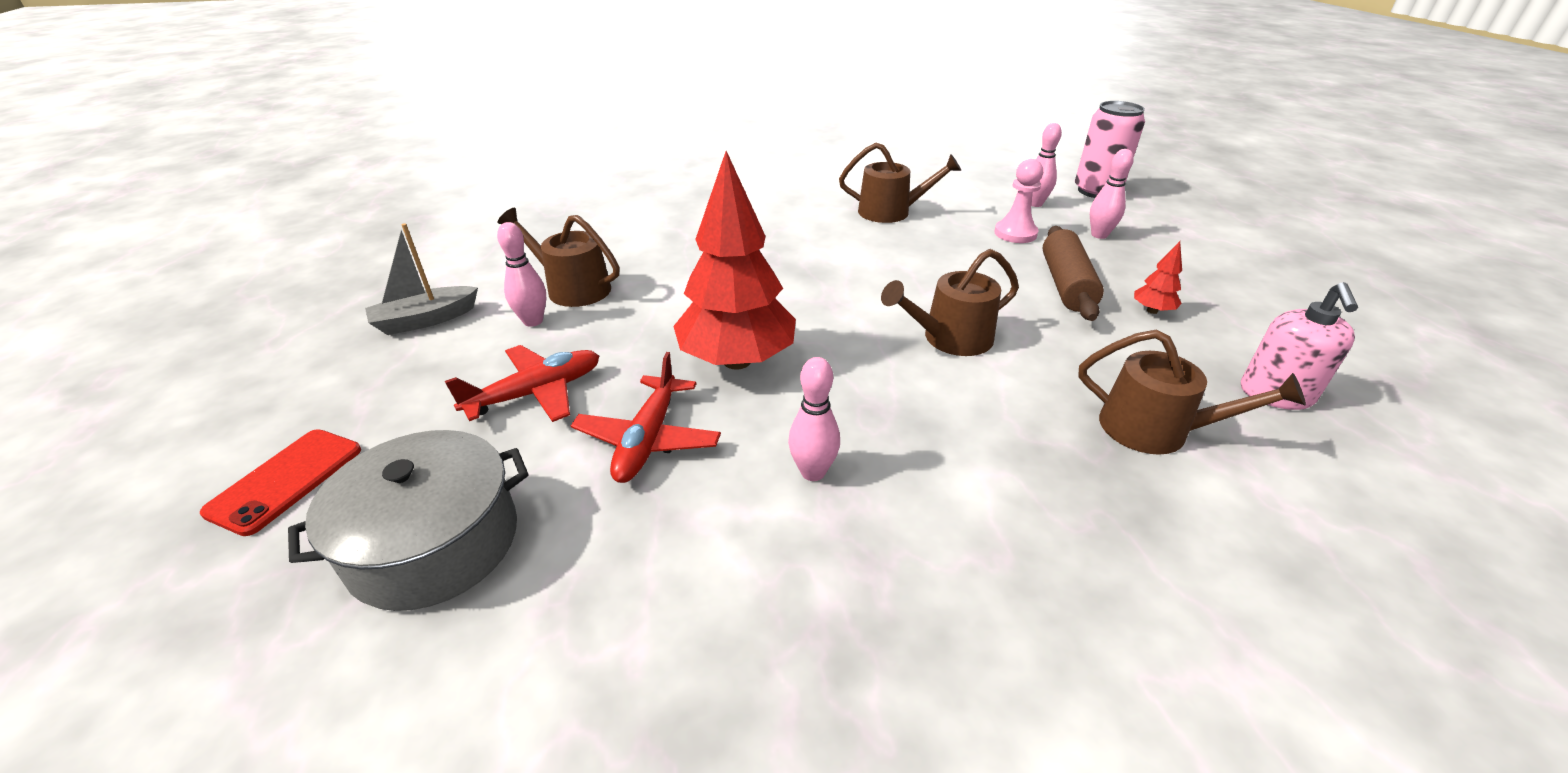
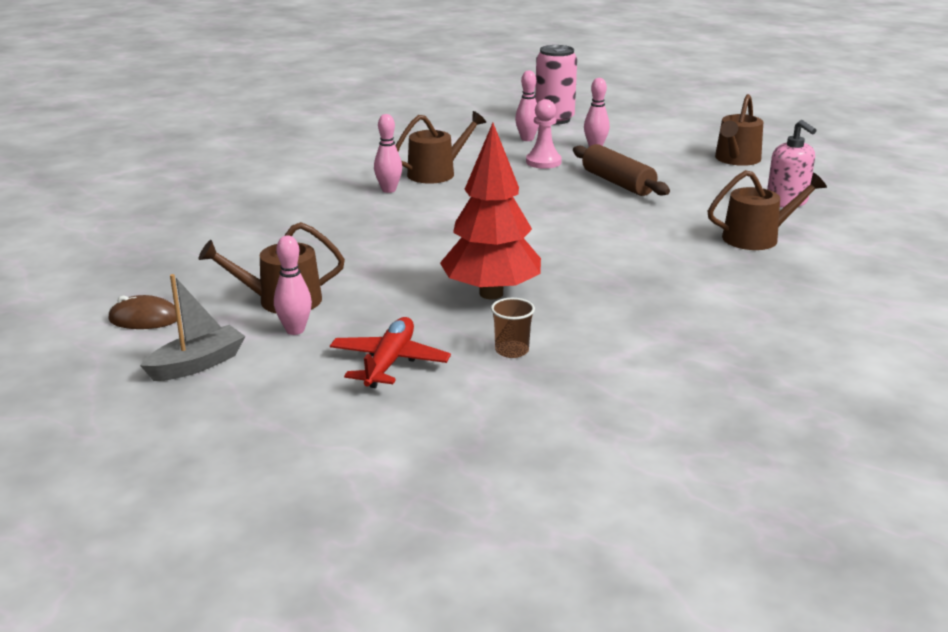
camera: 40 degrees left, 10 degrees down
(286, 480) = (308, 475): red phone -> none
(425, 320) = (197, 364): grey boat -> grey boat turned 150 degrees counterclockwise
(434, 543) = (480, 446): grey pot -> none
(470, 263) = (144, 319): none -> brown mouse
(648, 440) = (512, 350): red plane -> brown cup
(813, 472) = (629, 323): pink bowling pin -> pink bowling pin (389, 190)
(951, 338) = (598, 234): brown watering can -> brown watering can (736, 159)
(1152, 311) = (682, 182): red tree -> none

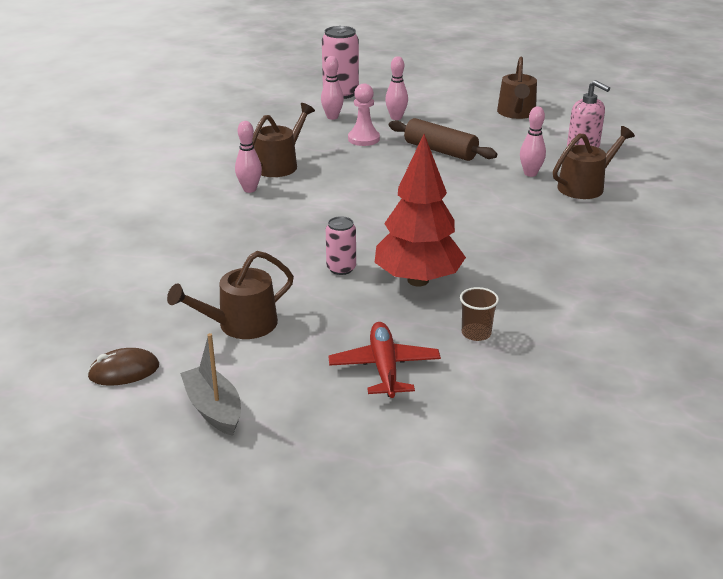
camera: 20 degrees left, 5 degrees up
(197, 364) = (214, 409): grey boat -> grey boat turned 60 degrees counterclockwise
(295, 330) = (276, 353): pink bowling pin -> pink bowling pin (530, 173)
(421, 270) = (341, 268): none -> pink can

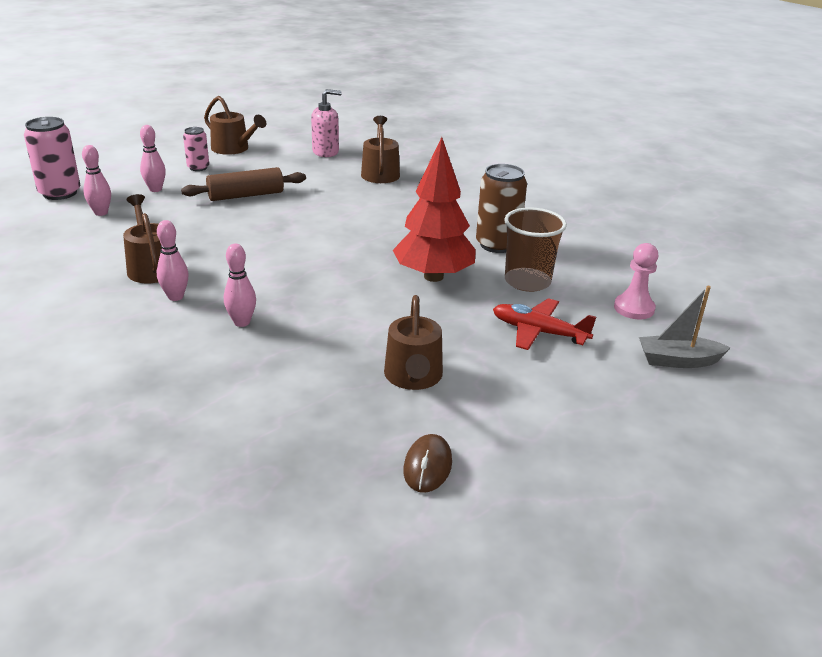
camera: 60 degrees left, 0 degrees up
(214, 409) = (530, 430): grey boat -> grey boat (678, 360)
(341, 268) = (377, 301): pink can -> pink can (198, 167)
(363, 139) = (170, 215): pink pawn -> pink pawn (634, 308)
(476, 333) = (527, 281): brown cup -> brown cup, size x1.85
(530, 173) = (335, 181): pink bowling pin -> pink bowling pin (242, 322)
(530, 293) = (497, 244): none -> brown can

